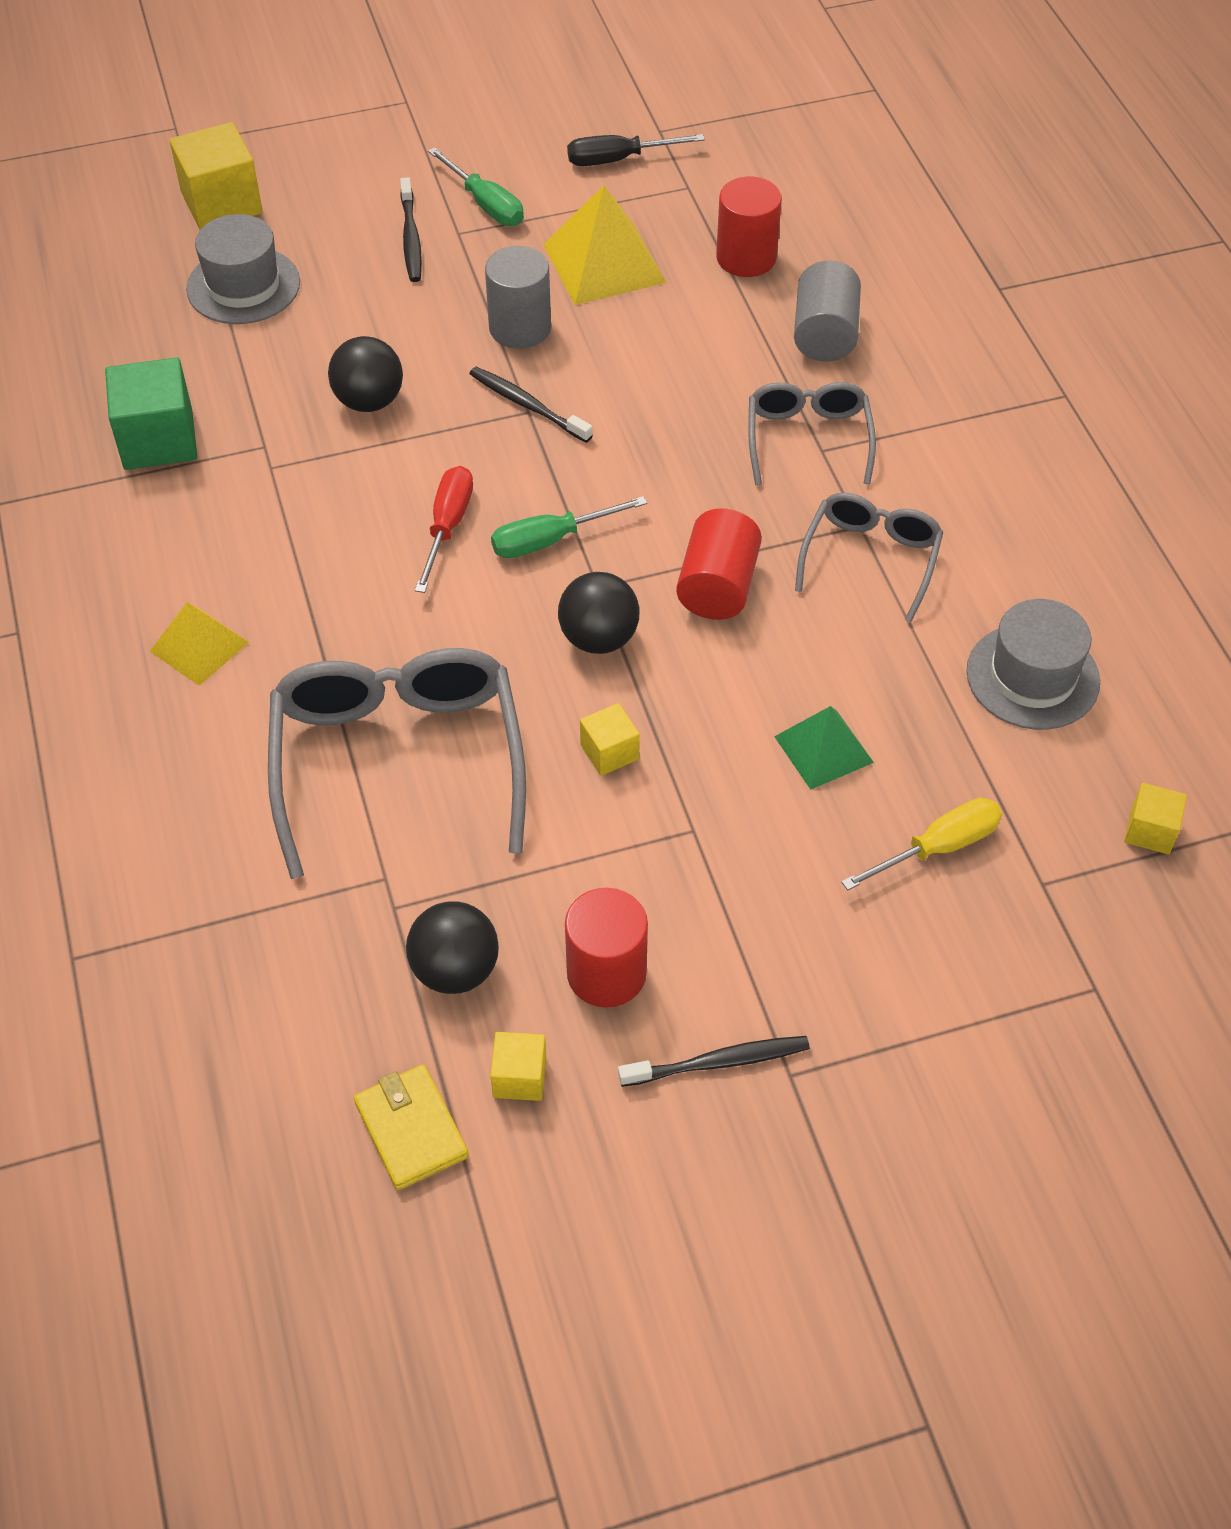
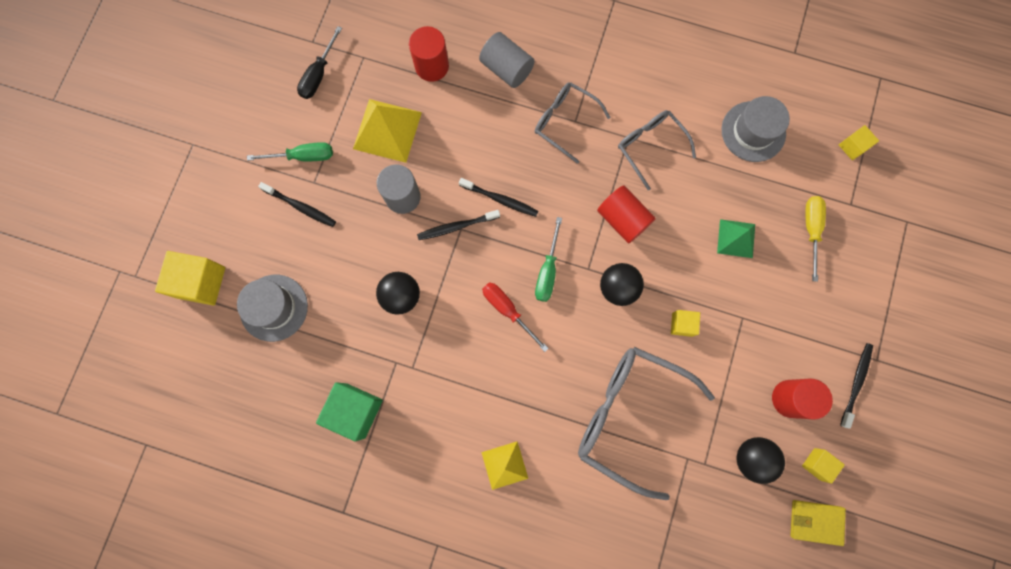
camera: 55 degrees left, 25 degrees up
(614, 431) = (500, 199): none -> black toothbrush

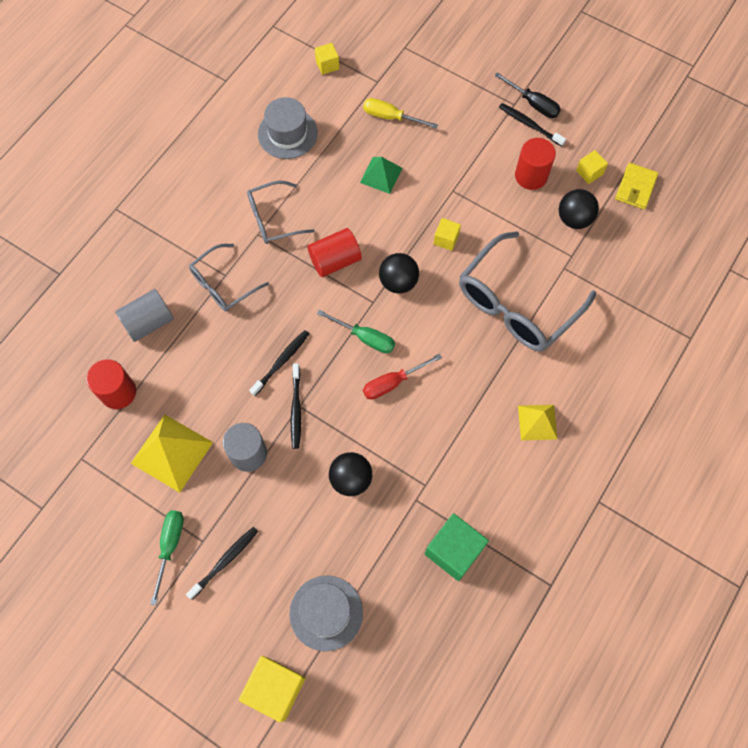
camera: 75 degrees left, 10 degrees down
(319, 74) = (83, 509): black screwdriver -> black screwdriver (533, 104)

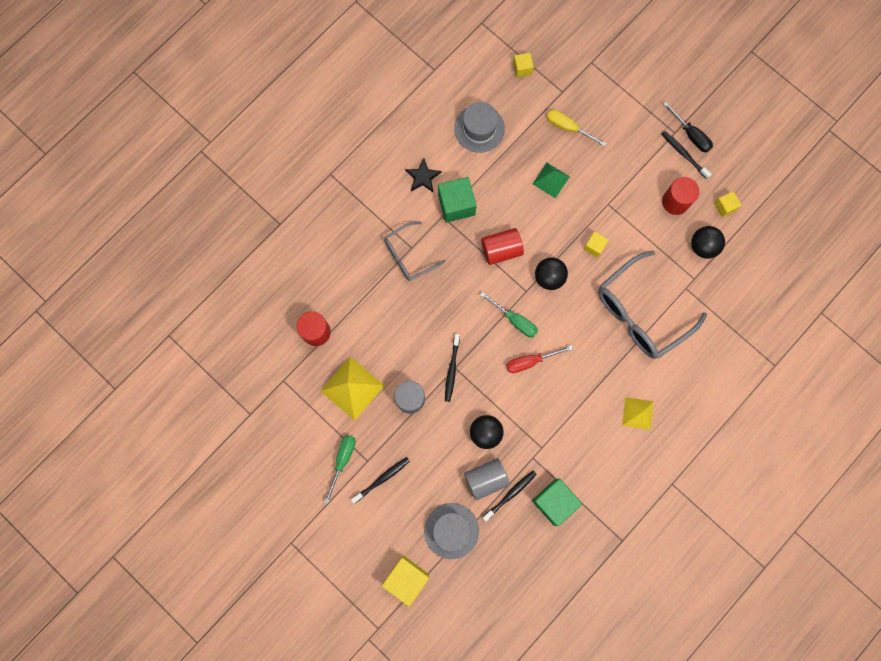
camera: 10 degrees right, 10 degrees up
(149, 322) = (346, 278): grey cylinder -> grey cylinder (486, 479)
(228, 195) = (422, 177): none -> black star
(273, 219) = (456, 205): grey glasses -> green cube
(281, 362) = (446, 329): black toothbrush -> black toothbrush (510, 494)
(635, 187) = (760, 227): yellow wallet -> none

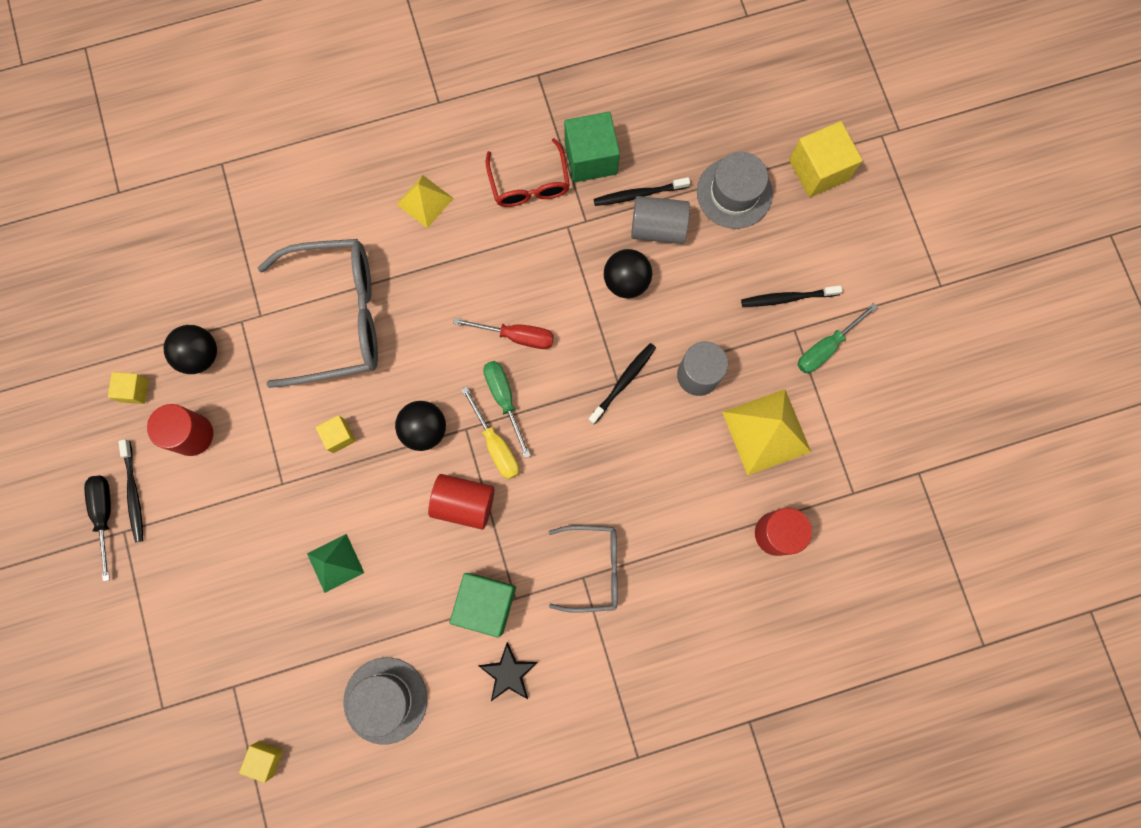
camera: 150 degrees left, 0 degrees up
(568, 127) = (261, 626): yellow screwdriver -> yellow screwdriver (496, 445)
(581, 461) = (529, 184): none -> red glasses

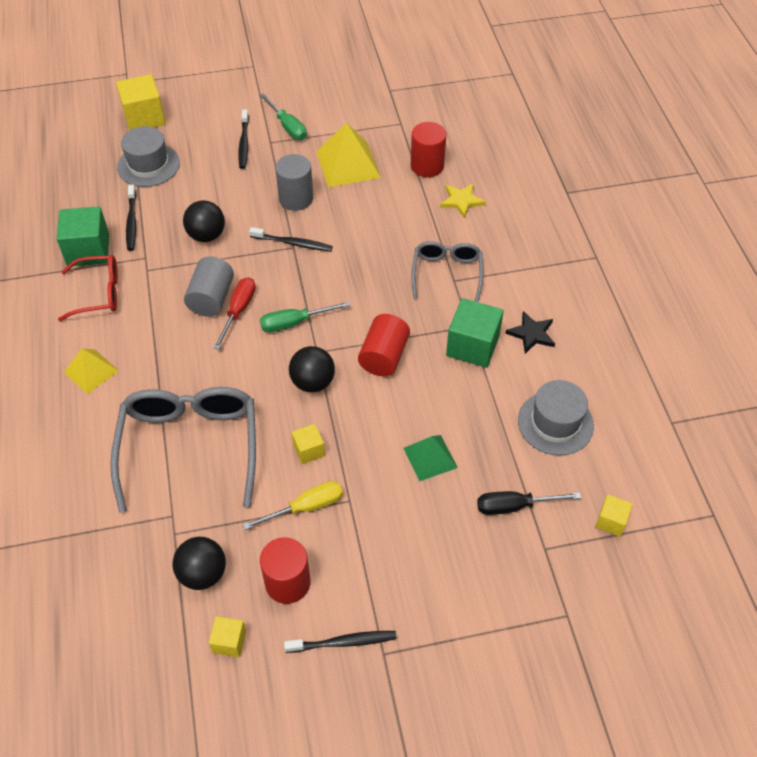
camera: 85 degrees left, 25 degrees down
(105, 515) = (364, 673): black screwdriver -> black screwdriver (514, 506)
(496, 445) = (334, 331): yellow screwdriver -> yellow screwdriver (306, 507)
(623, 382) = (293, 243): black toothbrush -> black toothbrush turned 150 degrees clockwise
(658, 227) = (165, 212): grey cylinder -> grey cylinder (211, 298)
(717, 581) = (461, 201): none -> yellow star

